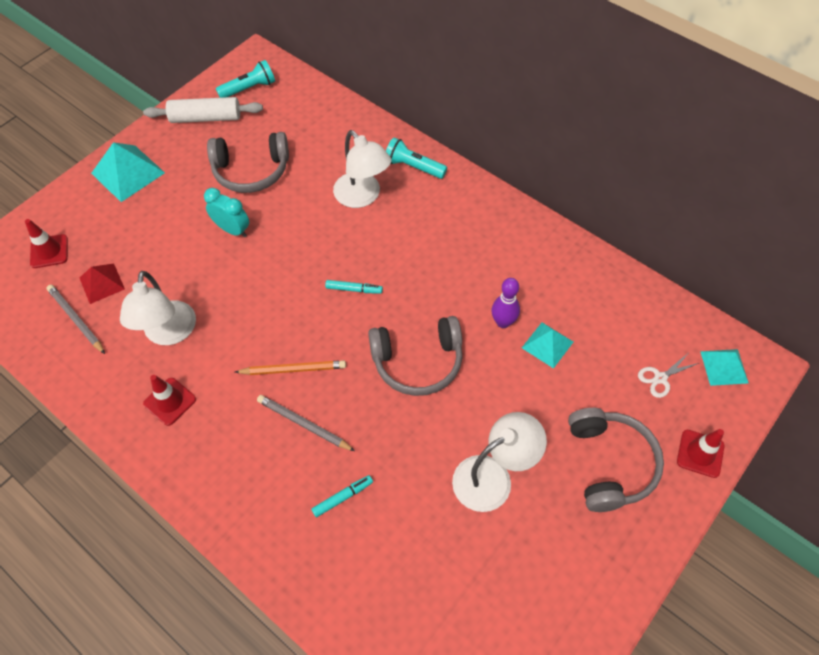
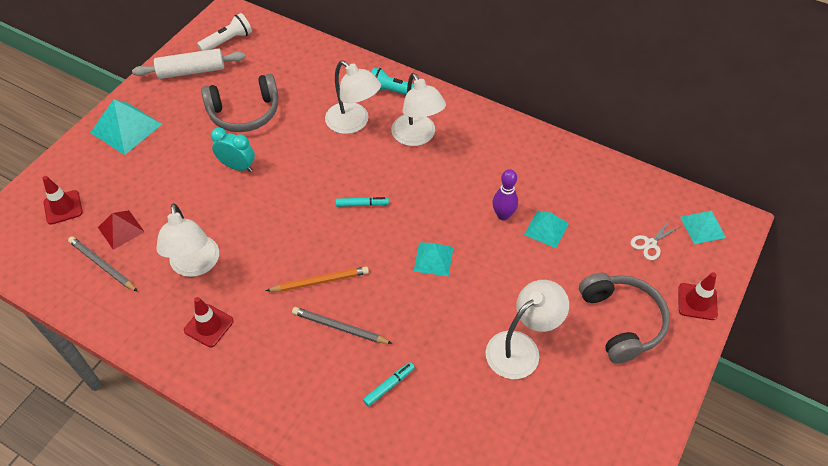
camera: 10 degrees left, 5 degrees down
(249, 88) = (228, 41): turquoise flashlight -> white flashlight
(418, 361) = (433, 259): grey headphones -> turquoise pyramid
(427, 221) = (417, 137): none -> white lamp

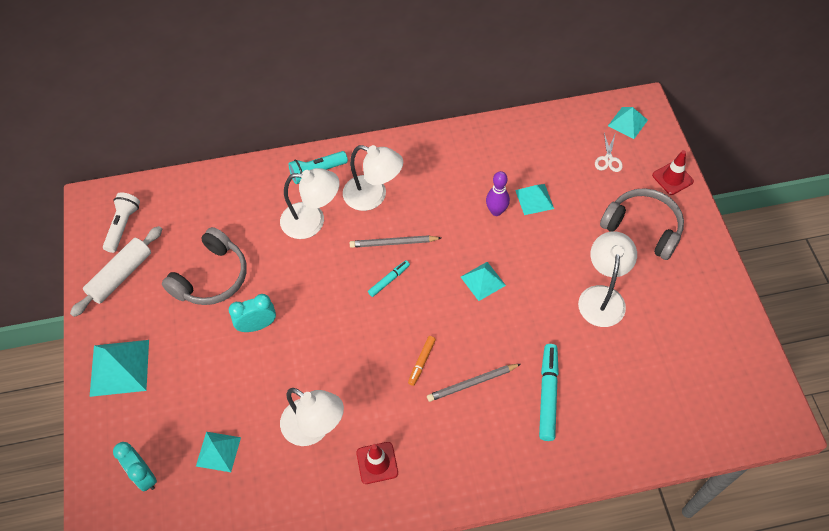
camera: 40 degrees left, 5 degrees up
(63, 207) = (144, 475): red traffic cone -> turquoise clock
(102, 265) = (237, 491): grey pencil -> grey pencil (393, 243)
(121, 229) = (218, 451): red pyramid -> turquoise pyramid
(320, 281) = (422, 362): orange pencil -> orange marker
(389, 386) = (547, 394): turquoise marker -> turquoise marker, size x1.78

